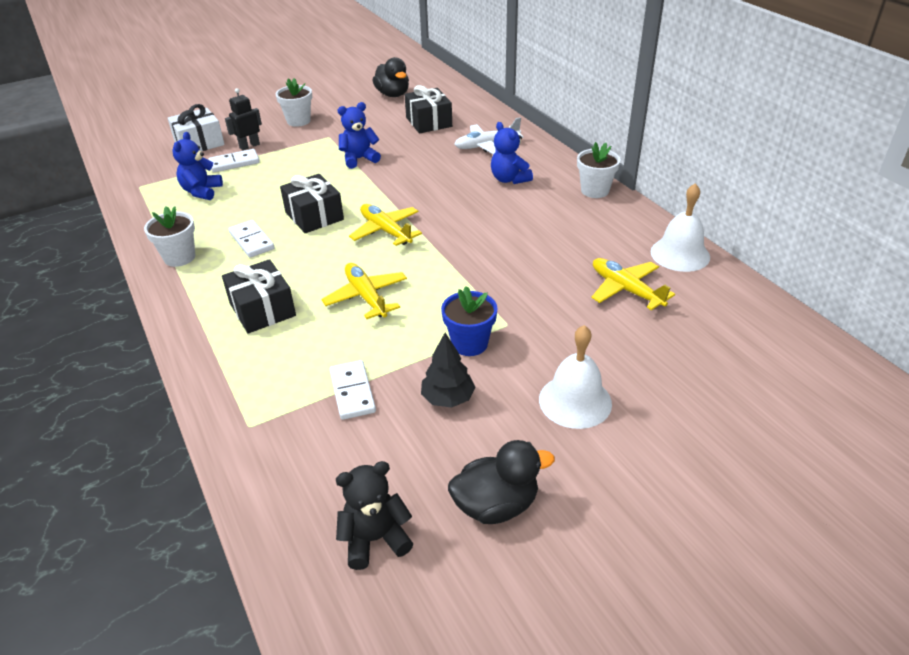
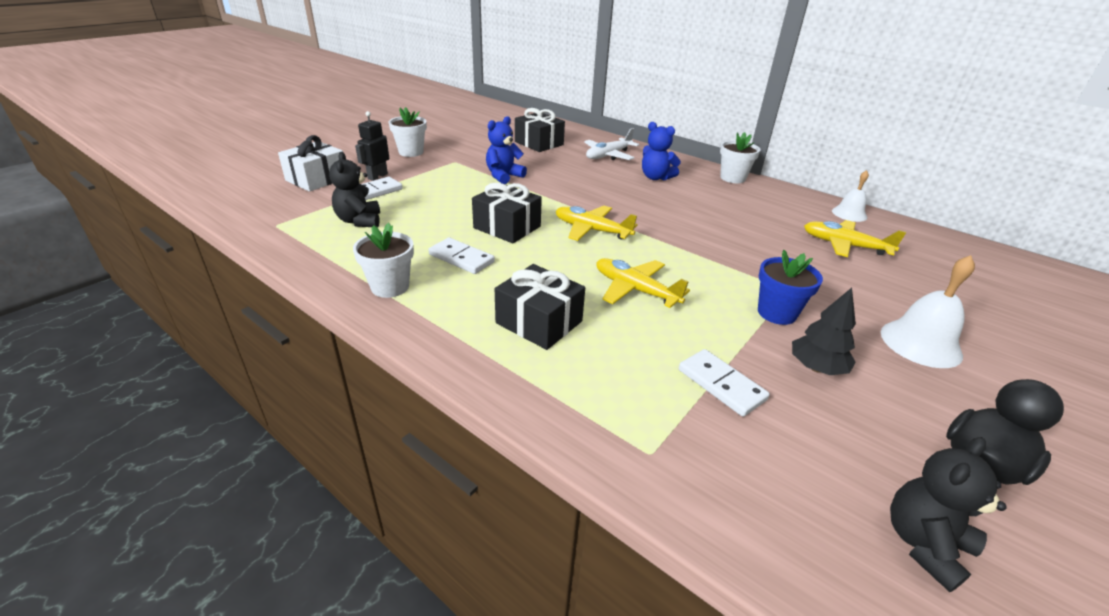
camera: 25 degrees left, 5 degrees down
(201, 191) = (359, 221): blue teddy bear -> black teddy bear
(393, 94) = (484, 126): black duck -> none
(680, 254) = (849, 214): white bell -> white bell, size x0.65

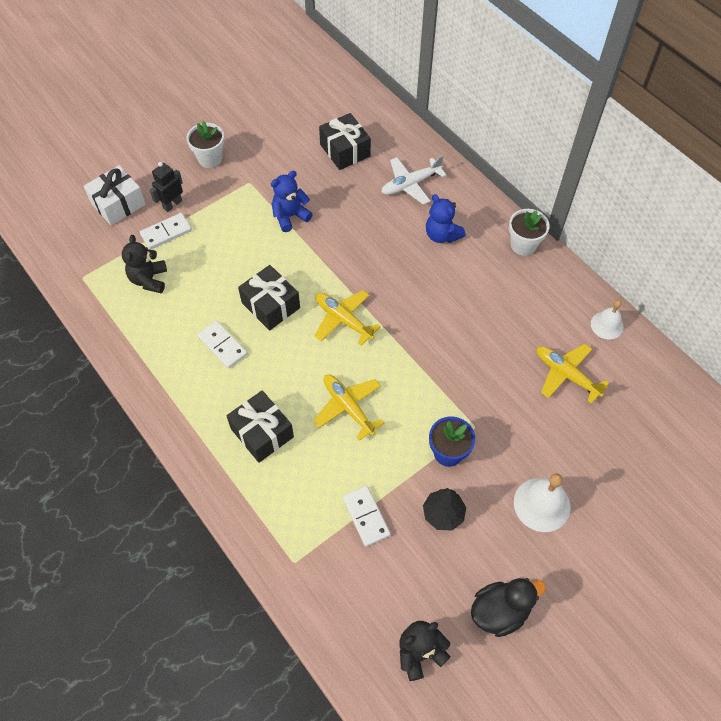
camera: 15 degrees right, 25 degrees up
(390, 287) = (163, 374): white flower pot -> none

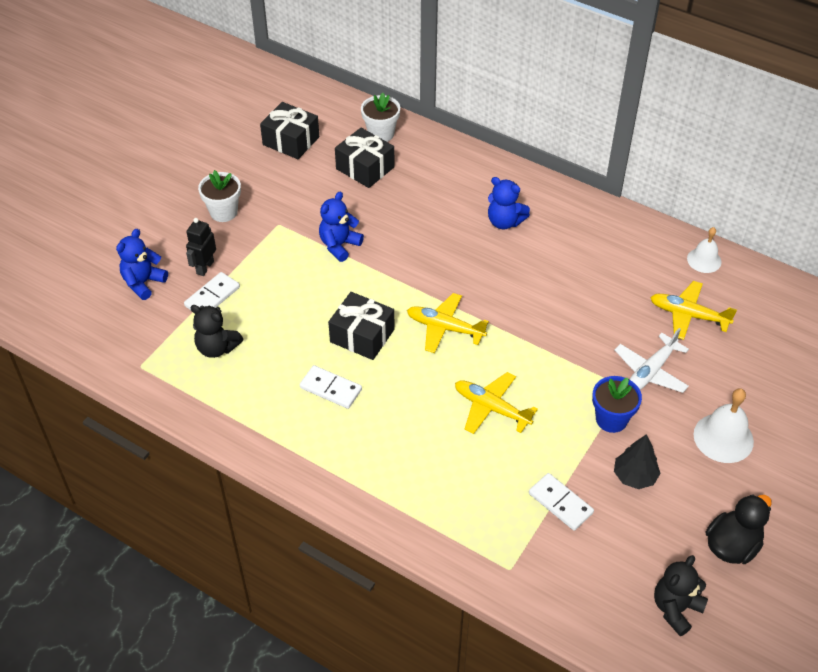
camera: 20 degrees left, 10 degrees down
(118, 204) = (143, 283): white gift -> blue teddy bear
(149, 280) = (217, 348): black teddy bear -> black teddy bear turned 45 degrees counterclockwise
(262, 432) = (415, 459): black gift -> black gift (291, 141)
(410, 184) = (449, 183): white plane -> white plane (650, 372)
(523, 245) = (589, 209): white flower pot -> white flower pot (381, 134)

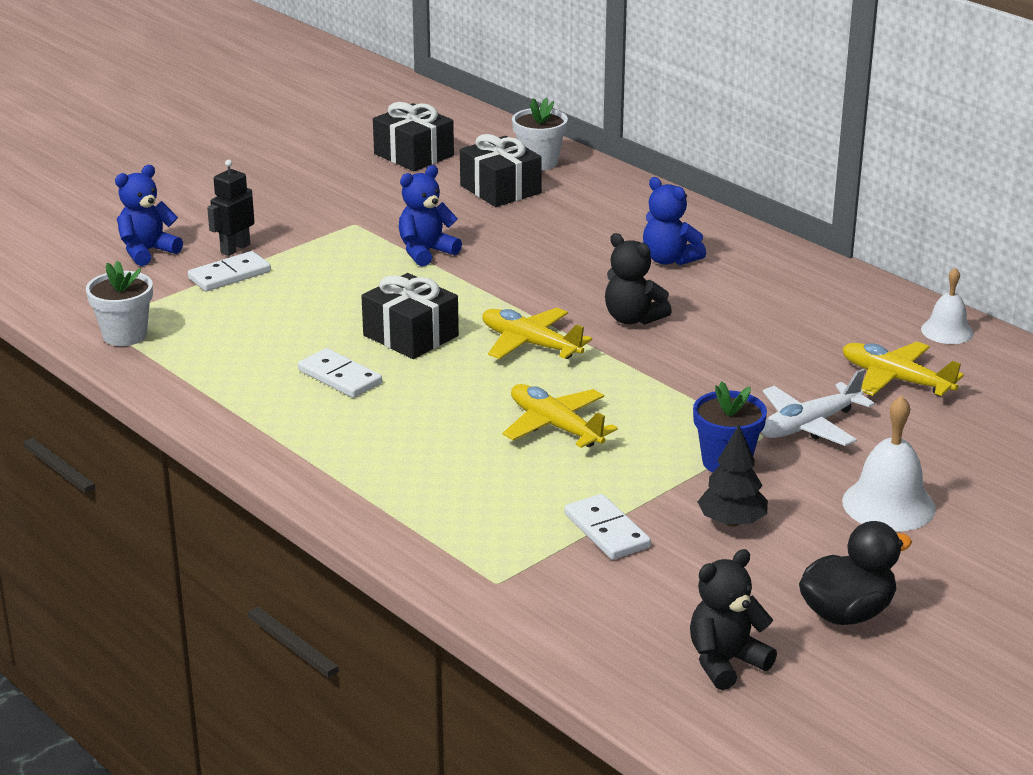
camera: 15 degrees right, 20 degrees down
(217, 348) = (209, 320): black teddy bear -> black teddy bear (633, 318)
(223, 212) = (288, 205): white flower pot -> white flower pot (125, 335)

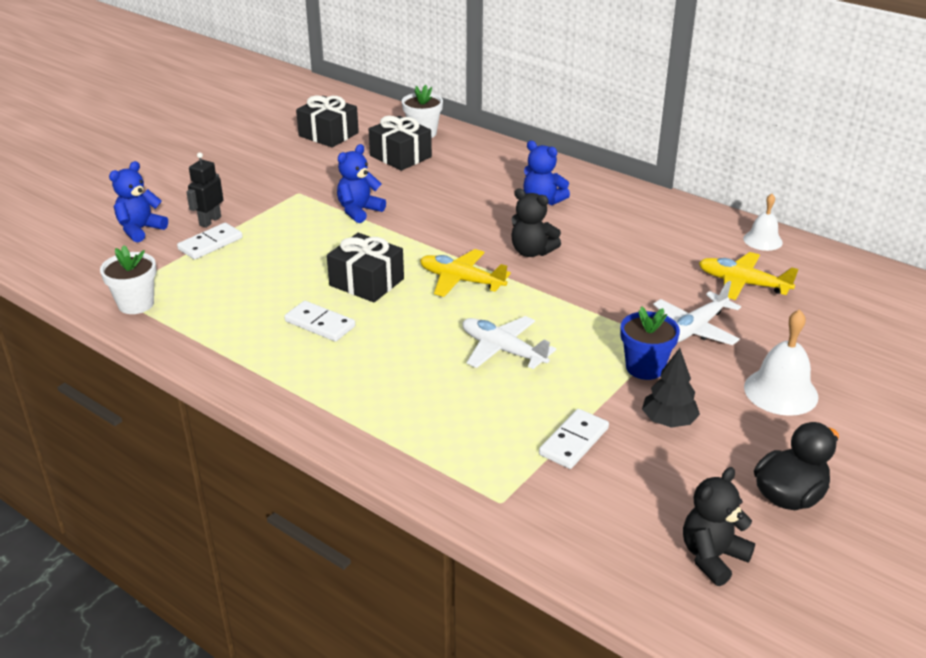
camera: 10 degrees left, 5 degrees up
(555, 426) = (502, 350): yellow plane -> white plane
(606, 531) = (573, 441): white domino -> white domino turned 75 degrees clockwise

